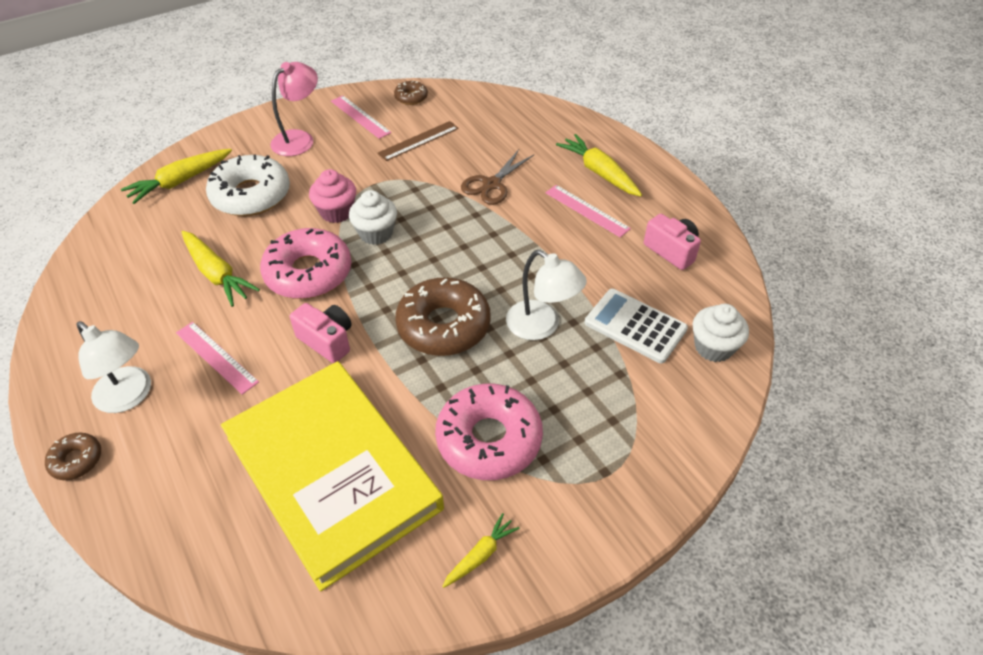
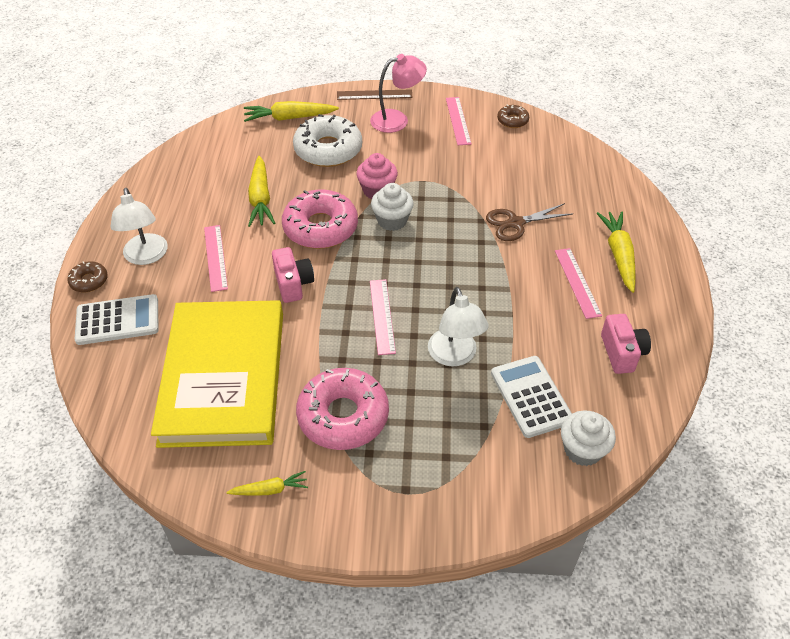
camera: 35 degrees right, 0 degrees up
(153, 483) = (117, 320): none -> white calculator
(418, 141) = (487, 160): brown ruler -> brown ruler (374, 95)
(443, 325) = (382, 316): brown donut -> pink ruler

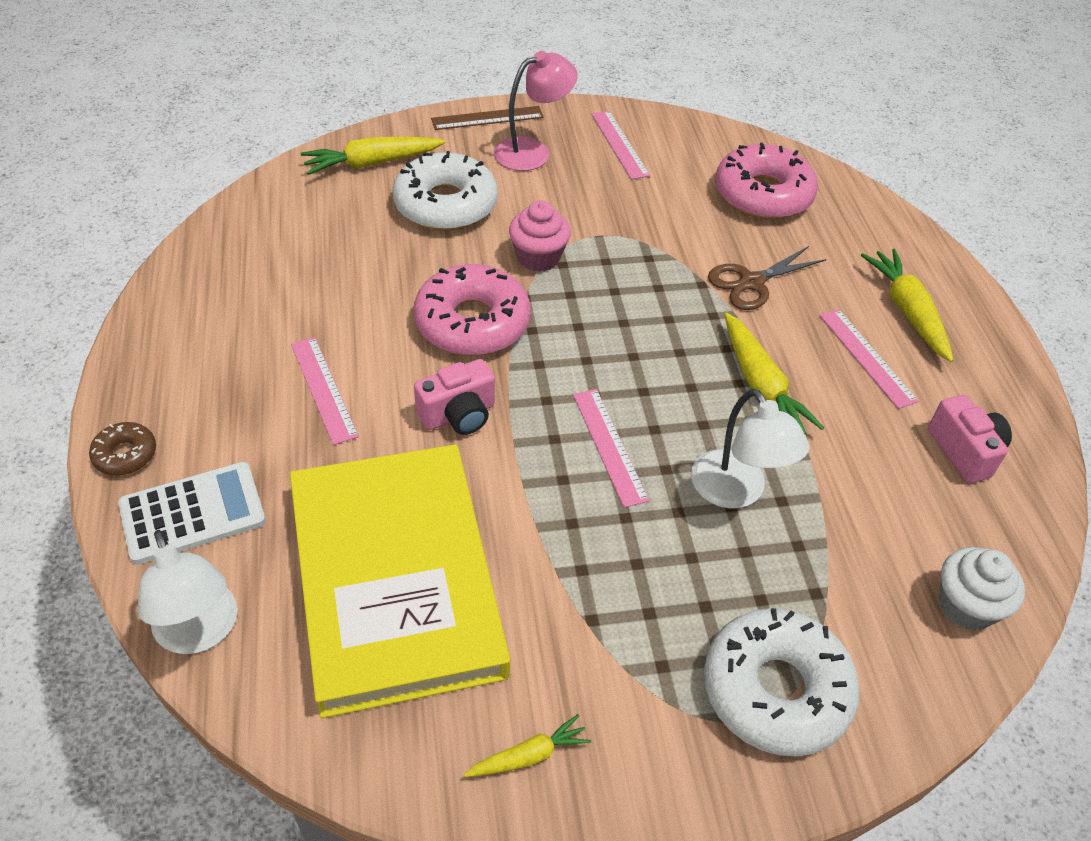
camera: 15 degrees left, 0 degrees up
(146, 256) = (210, 402): white lamp -> white lamp (200, 633)
(260, 199) = (366, 289): yellow carrot -> yellow carrot (761, 385)
(293, 284) = (458, 415): pink camera -> pink camera turned 90 degrees clockwise
(343, 416) = (603, 613): pink donut -> pink donut (763, 195)
(392, 220) = (575, 299): white cupcake -> none
(435, 479) = (776, 690): none -> white donut
(512, 120) = (695, 137): brown donut -> none
(531, 396) = (865, 536): white calculator -> none

